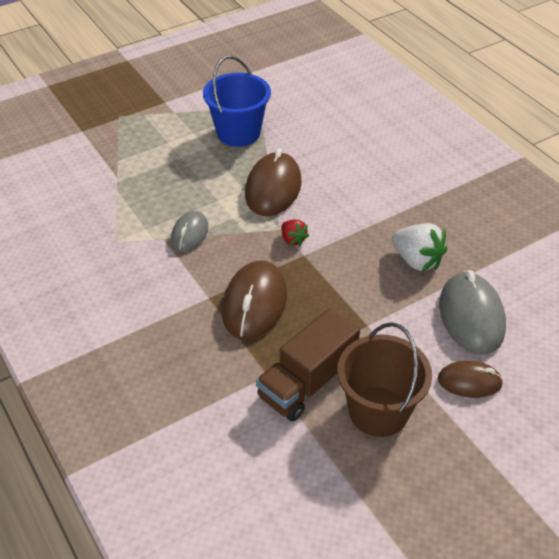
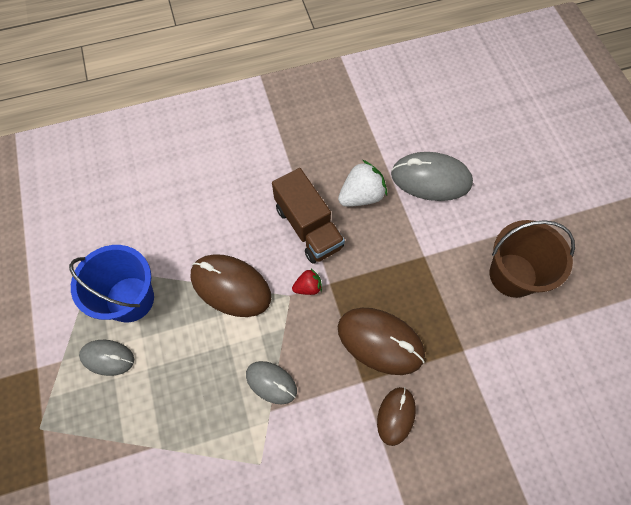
camera: 75 degrees left, 20 degrees up
(183, 134) = (107, 358): none -> grey mouse
(307, 382) = (477, 320): brown truck -> brown truck (308, 227)
(469, 382) = (494, 203): brown mouse -> brown mouse (396, 416)

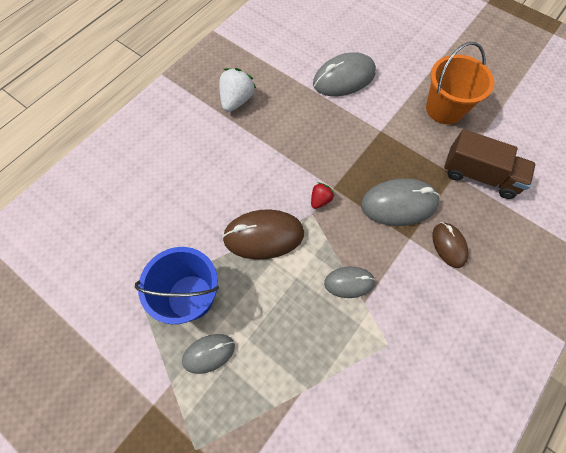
camera: 35 degrees left, 0 degrees up
(308, 227) = (286, 159): brown truck -> brown truck (479, 175)
(361, 196) = (306, 116): white strawberry -> white strawberry (237, 100)
(380, 341) = (399, 204): brown mouse -> grey mouse
(513, 275) = (444, 109): brown bucket -> orange bucket

